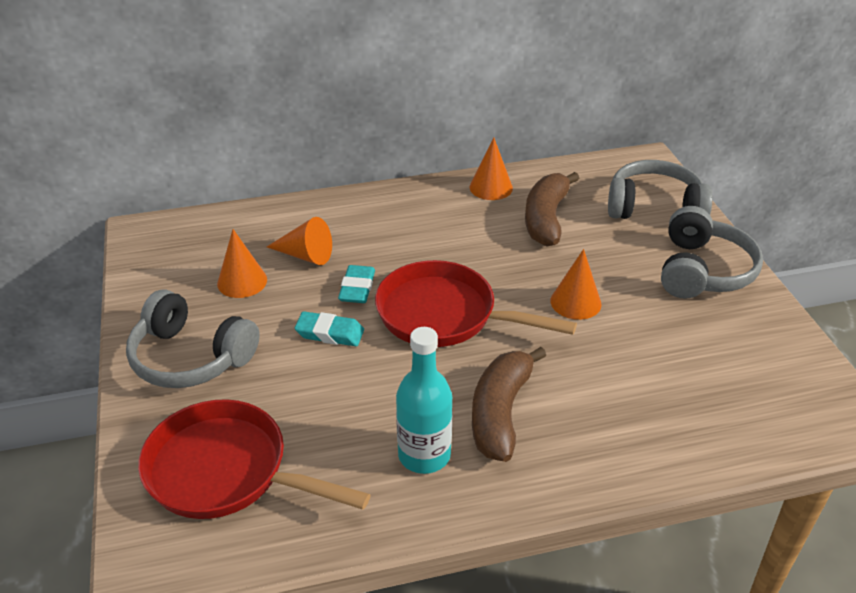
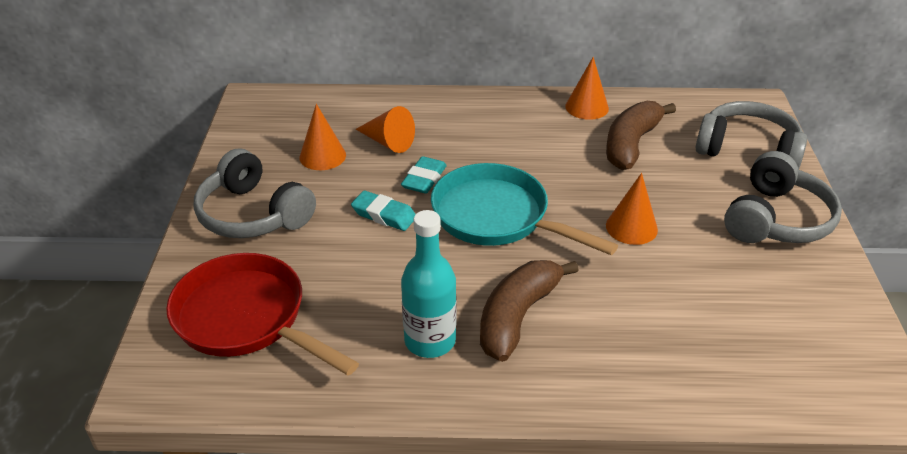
camera: 15 degrees right, 0 degrees up
(444, 315) = (497, 217): red pan -> turquoise pan

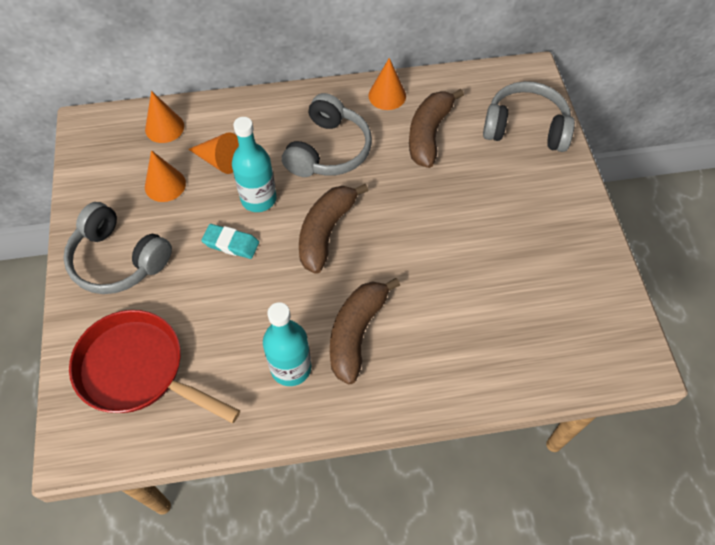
camera: 10 degrees left, 20 degrees up
(424, 179) = (258, 199): turquoise eraser -> turquoise bottle
(497, 217) = (326, 232): turquoise pan -> brown banana
(631, 227) = (437, 226): orange cone -> orange cone (164, 127)
(776, 219) = (551, 201): grey headphones -> grey headphones (328, 150)

